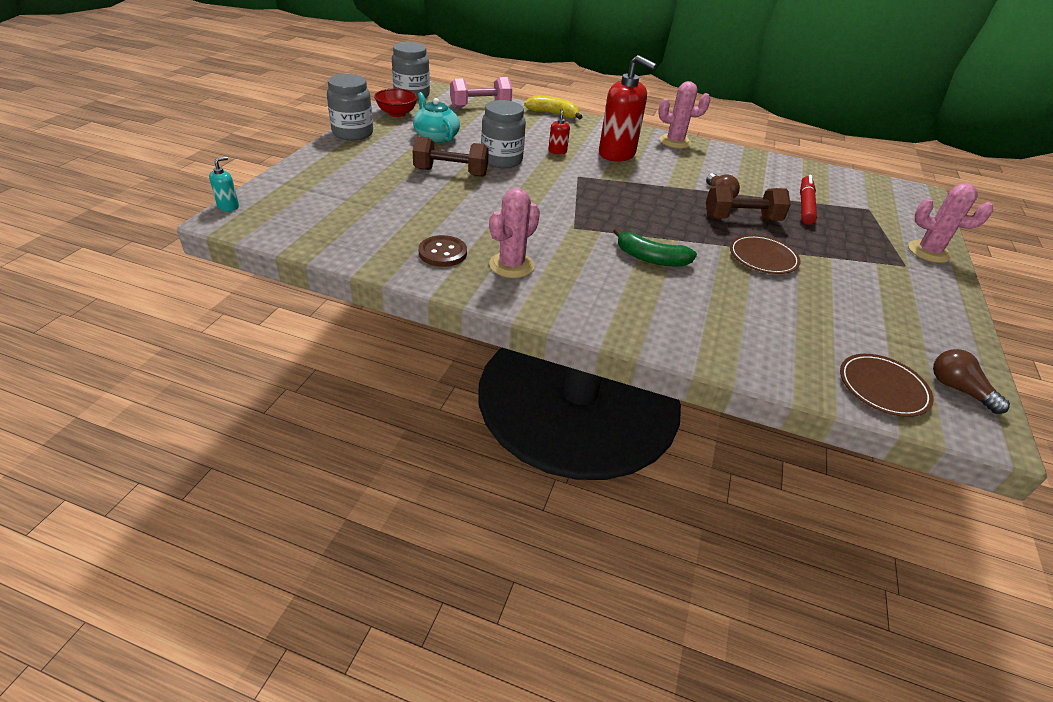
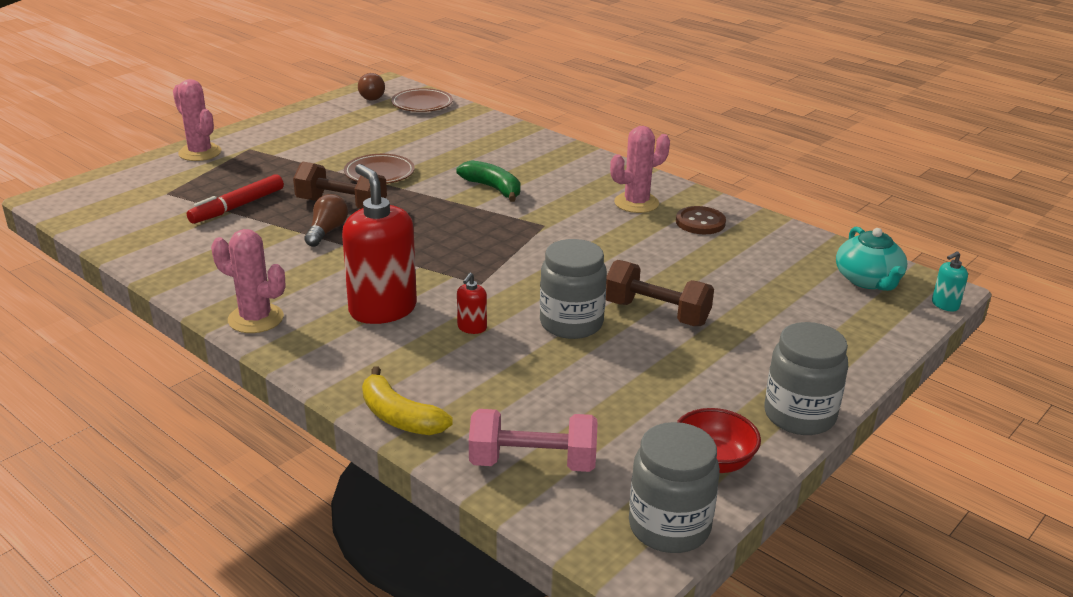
camera: 155 degrees left, 10 degrees down
(436, 137) = (655, 386): turquoise teapot -> turquoise teapot (868, 280)

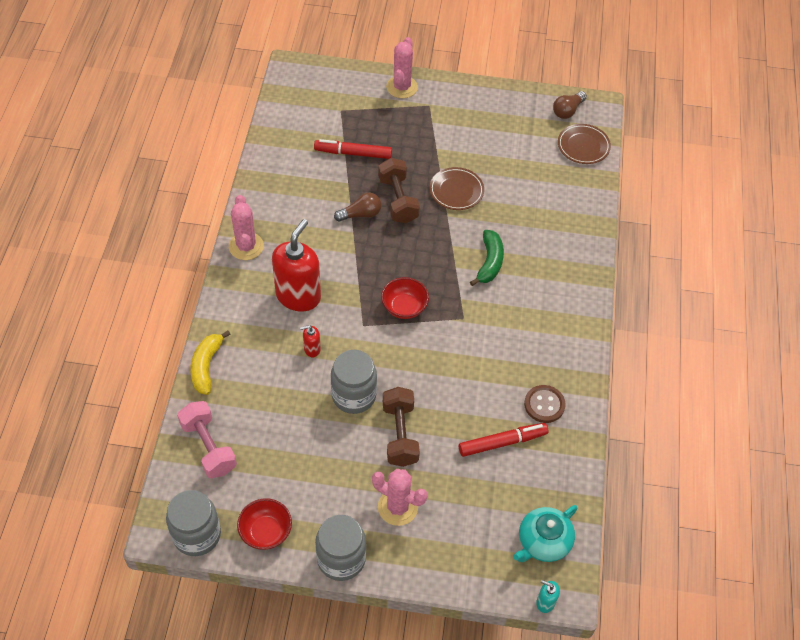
camera: 55 degrees right, 25 degrees up
(488, 251) = (404, 307): none -> red bowl
(636, 203) = (540, 353): pink cactus -> pink cactus (397, 507)
(725, 259) = (502, 442): none -> red marker

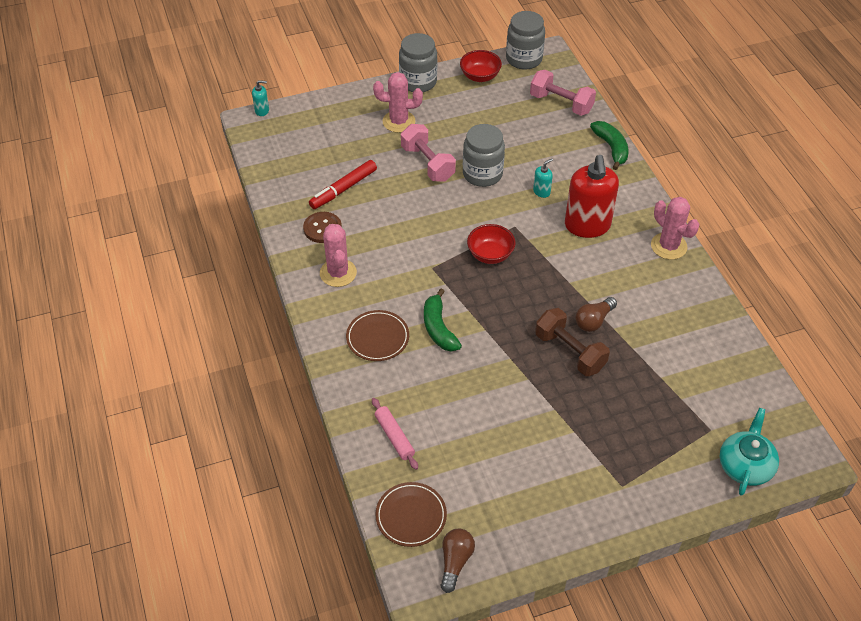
camera: 155 degrees right, 5 degrees down
(206, 366) = (611, 148): yellow banana -> green banana
(312, 349) = (541, 191): red soap dispenser -> turquoise soap dispenser
(353, 153) = (654, 383): red marker -> none
(400, 434) = (427, 163): brown dumbbell -> pink dumbbell
(402, 87) = (671, 496): pink cactus -> pink cactus (338, 273)
(456, 191) = (519, 389): brown plate -> brown plate (377, 338)
(543, 542) = (279, 141): turquoise teapot -> turquoise teapot (745, 465)
(569, 198) = (394, 437): none -> pink rolling pin

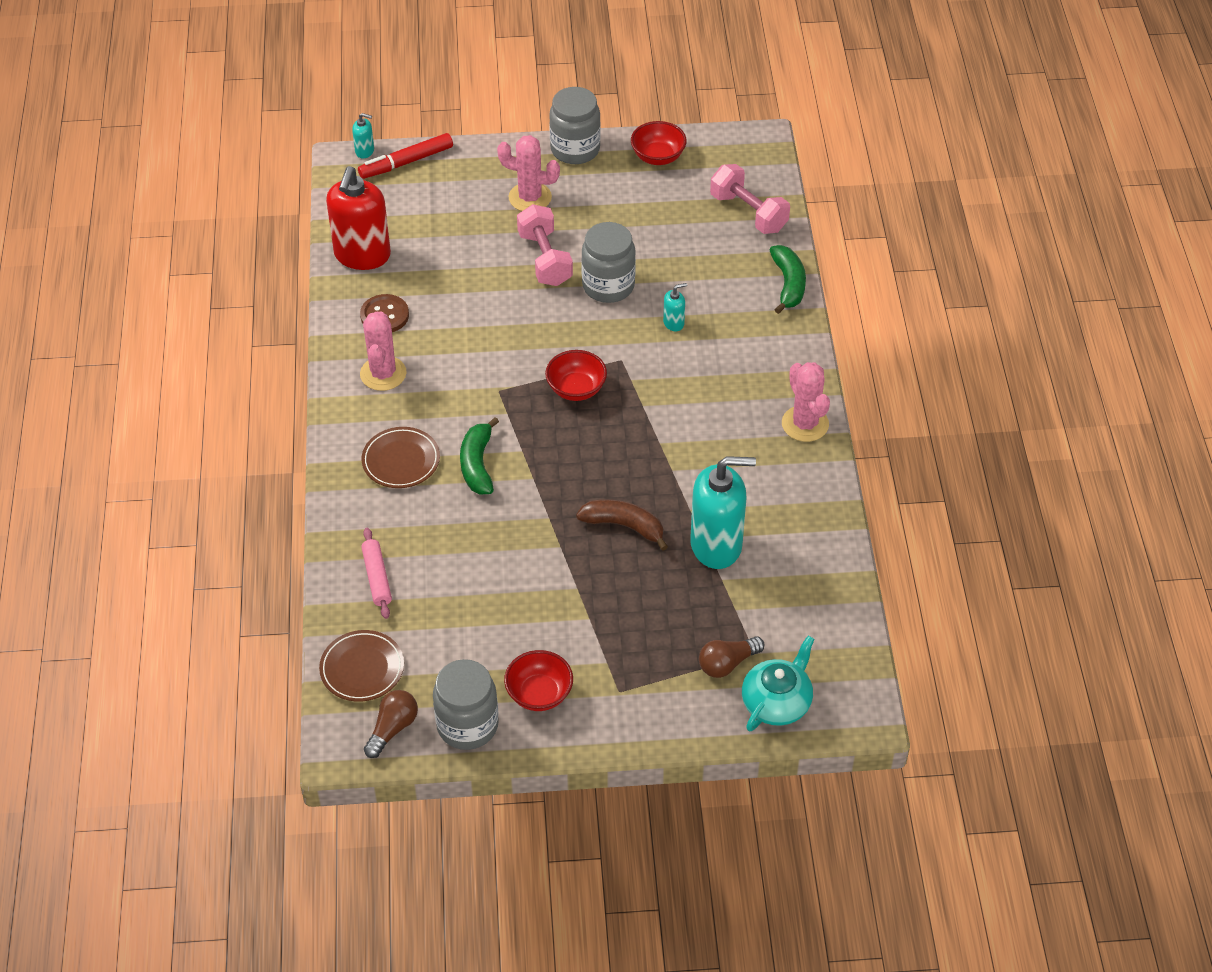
camera: 15 degrees right, 0 degrees up
(343, 189) = (428, 271): red marker -> red marker (406, 162)
(524, 59) = (725, 143): grey jar -> grey jar (467, 725)
(561, 503) = (539, 694): none -> red bowl
(570, 352) = (624, 526): brown dumbbell -> brown banana
(587, 225) = (713, 377): red soap dispenser -> red soap dispenser (362, 255)
(593, 321) = (669, 495): brown light bulb -> brown light bulb (727, 663)
(645, 351) = (716, 545): none -> turquoise soap dispenser

